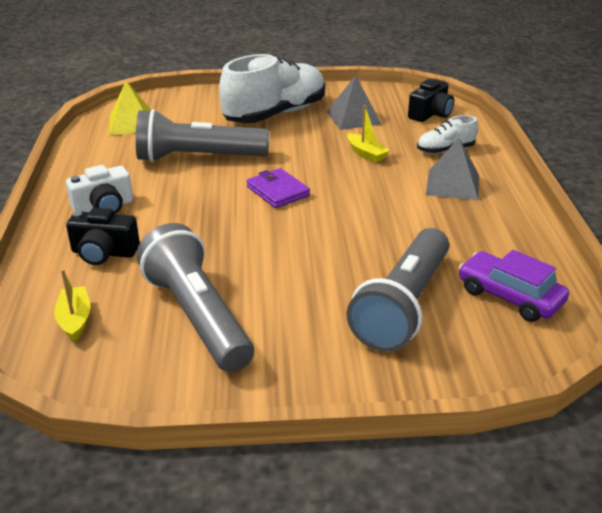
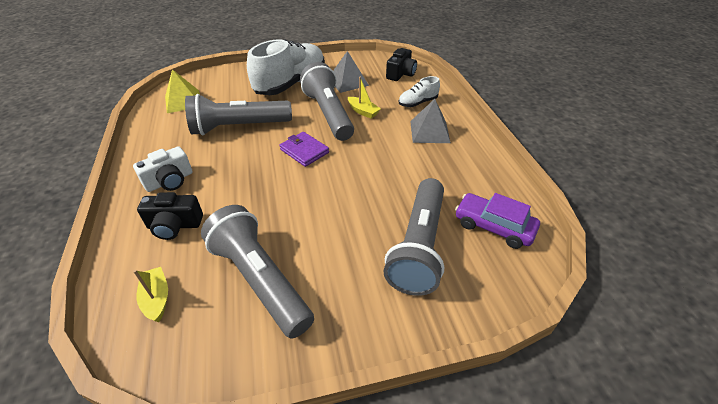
camera: 10 degrees left, 10 degrees up
(318, 153) = (328, 114): none -> grey flashlight

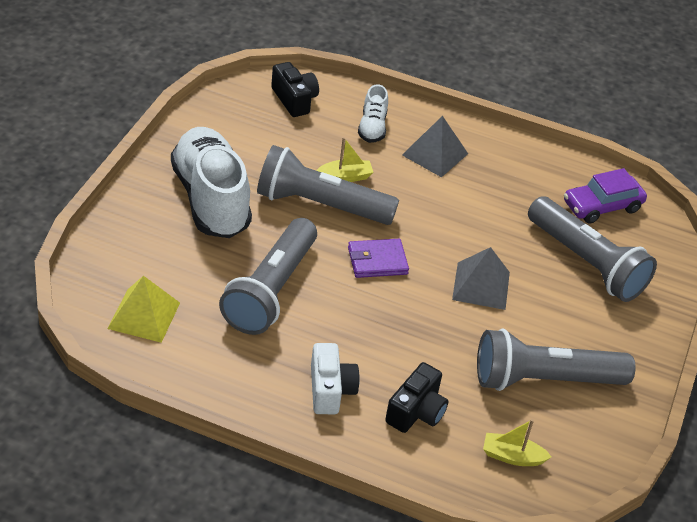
camera: 60 degrees left, 0 degrees up
(348, 82) = (263, 150): grey pyramid -> grey pyramid (481, 285)

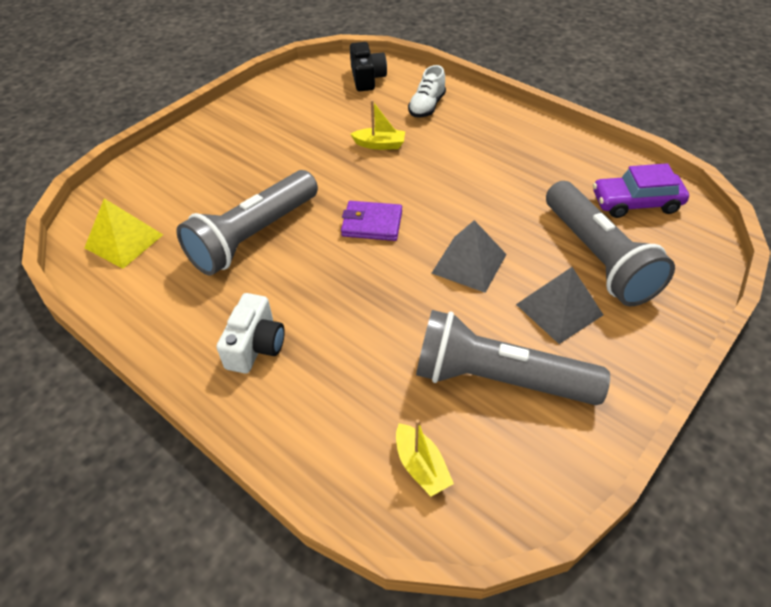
camera: 25 degrees right, 5 degrees up
(211, 199) = (246, 149): white shoe -> none
(320, 205) = (343, 166): grey flashlight -> none
(416, 411) = (334, 388): black camera -> none
(435, 154) = (476, 135): grey pyramid -> grey pyramid (559, 309)
(512, 456) = (421, 466): yellow boat -> yellow boat turned 150 degrees counterclockwise

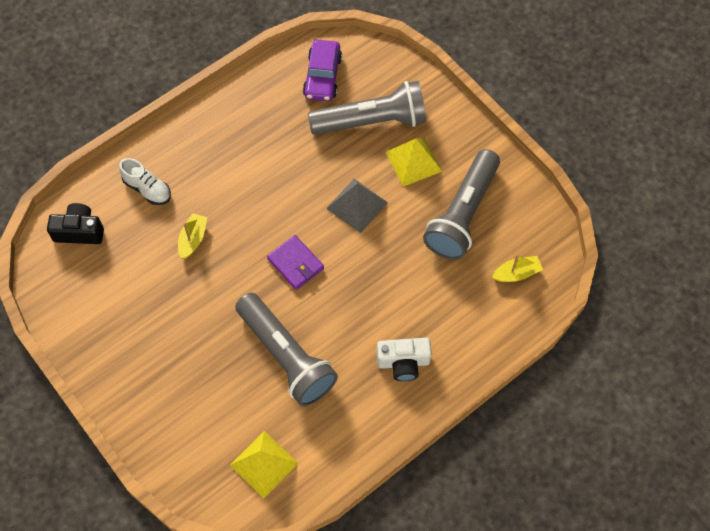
camera: 80 degrees left, 15 degrees up
(255, 346) = (403, 362): white camera -> white camera turned 150 degrees clockwise
(372, 223) = (295, 264): purple wallet -> purple wallet turned 60 degrees counterclockwise
(559, 309) = (413, 161): grey pyramid -> yellow pyramid

